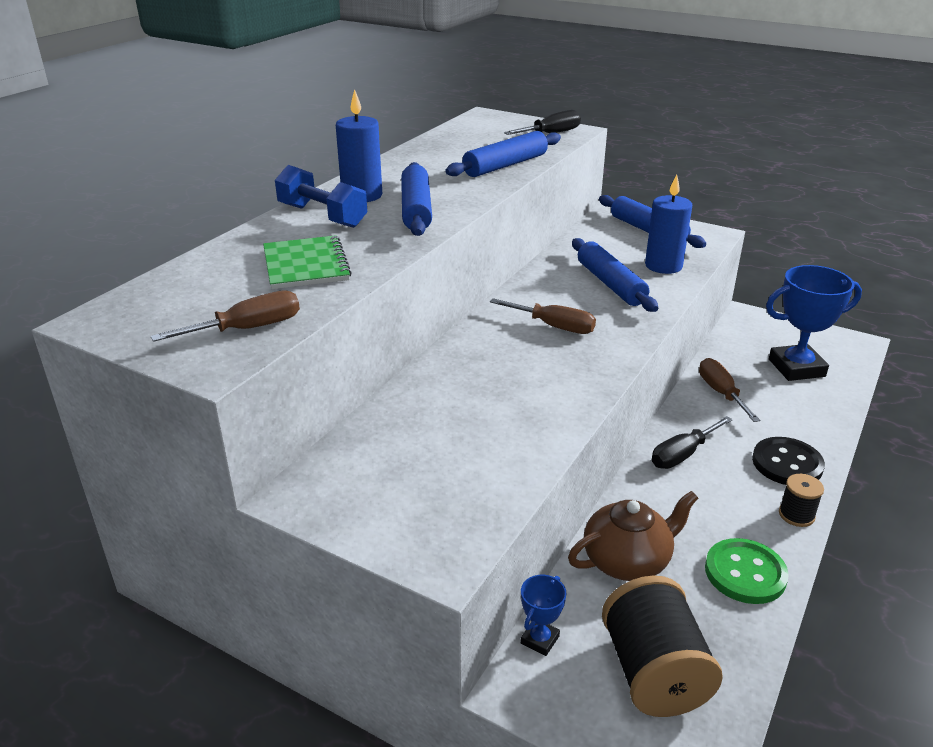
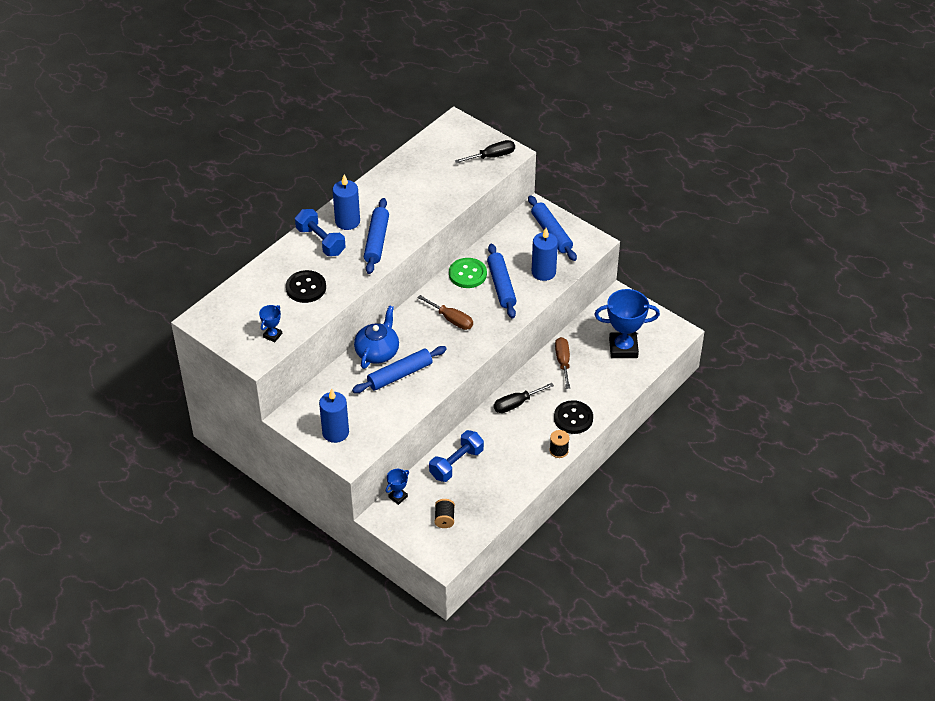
camera: 10 degrees right, 15 degrees up
(248, 329) = (272, 335): brown screwdriver -> blue trophy
(306, 265) = (306, 288): green notebook -> black button
(400, 512) = (335, 432): none -> blue candle
(445, 378) = (377, 352): none -> blue teapot
(505, 165) = (446, 196): blue rolling pin -> blue rolling pin (400, 374)
(627, 560) = (456, 463): brown teapot -> blue dumbbell
(653, 673) = (444, 519): black spool -> black spool, size x0.49
(745, 573) = (512, 478): green button -> green button (467, 274)

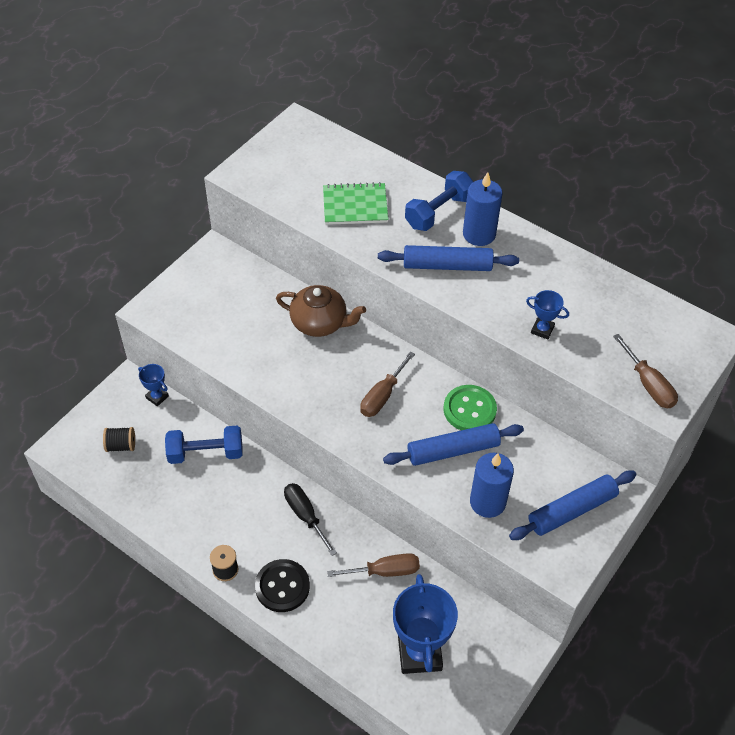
camera: 85 degrees right, 5 degrees up
(272, 335) = (274, 184): blue trophy -> blue trophy (542, 330)
(306, 288) = (355, 205): black button -> green notebook
(335, 432) = (190, 293): blue candle -> none
(377, 352) = (320, 323): blue teapot -> brown teapot
(400, 374) = (283, 347): blue rolling pin -> none
(456, 463) = (206, 453): blue dumbbell -> blue dumbbell turned 45 degrees counterclockwise
(492, 156) = (648, 384): black screwdriver -> brown screwdriver

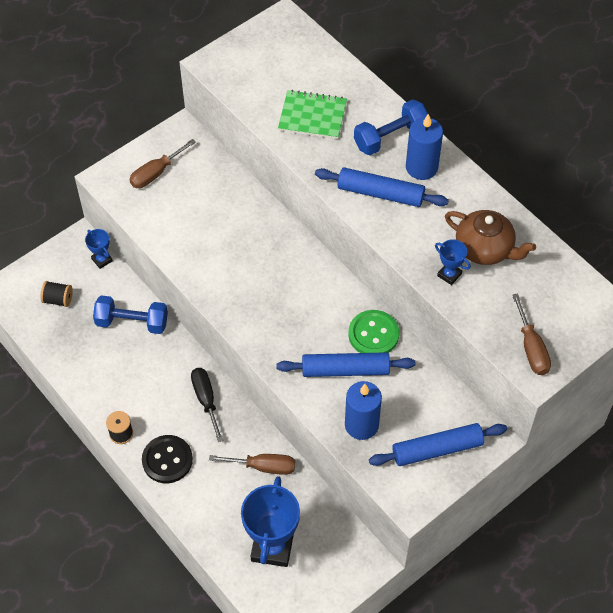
camera: 15 degrees right, 5 degrees up
(320, 323) = (259, 222): brown teapot -> brown teapot (485, 249)
(382, 396) = (296, 304): brown screwdriver -> brown screwdriver (156, 173)

